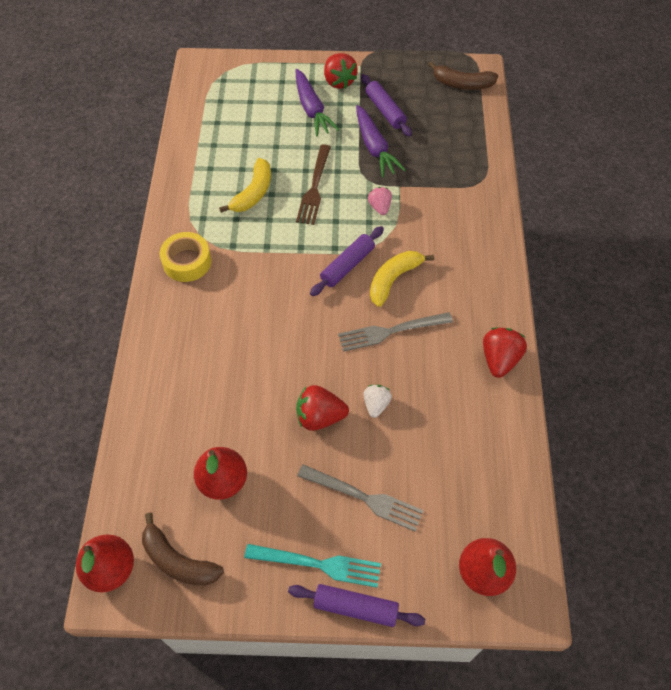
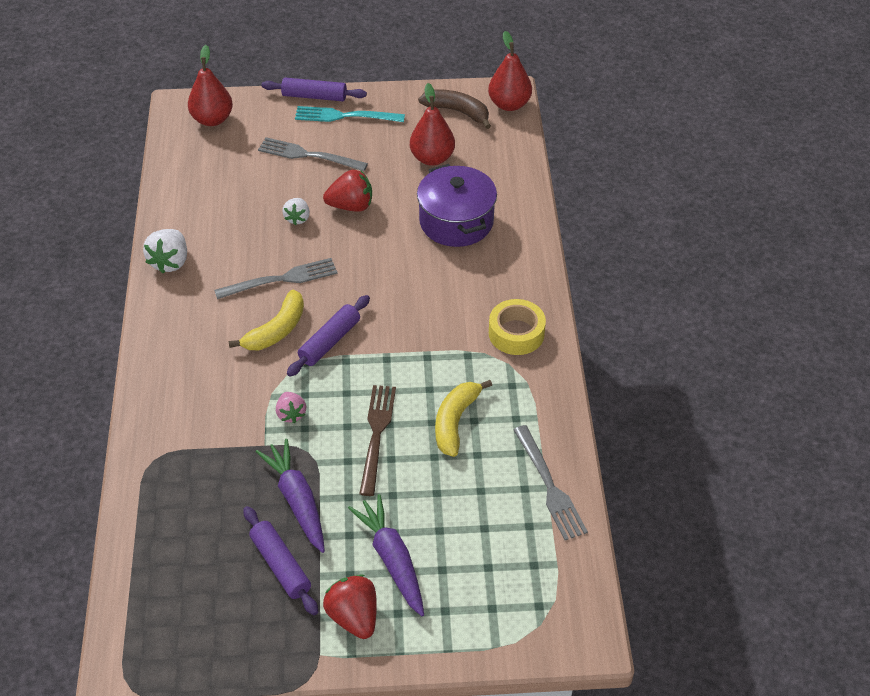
camera: 175 degrees right, 10 degrees down
(195, 144) = (550, 486): none -> grey fork
(214, 387) = (456, 221): none -> purple pot
(462, 84) = (155, 627): brown banana -> none
(499, 359) = (170, 262): red strawberry -> white strawberry

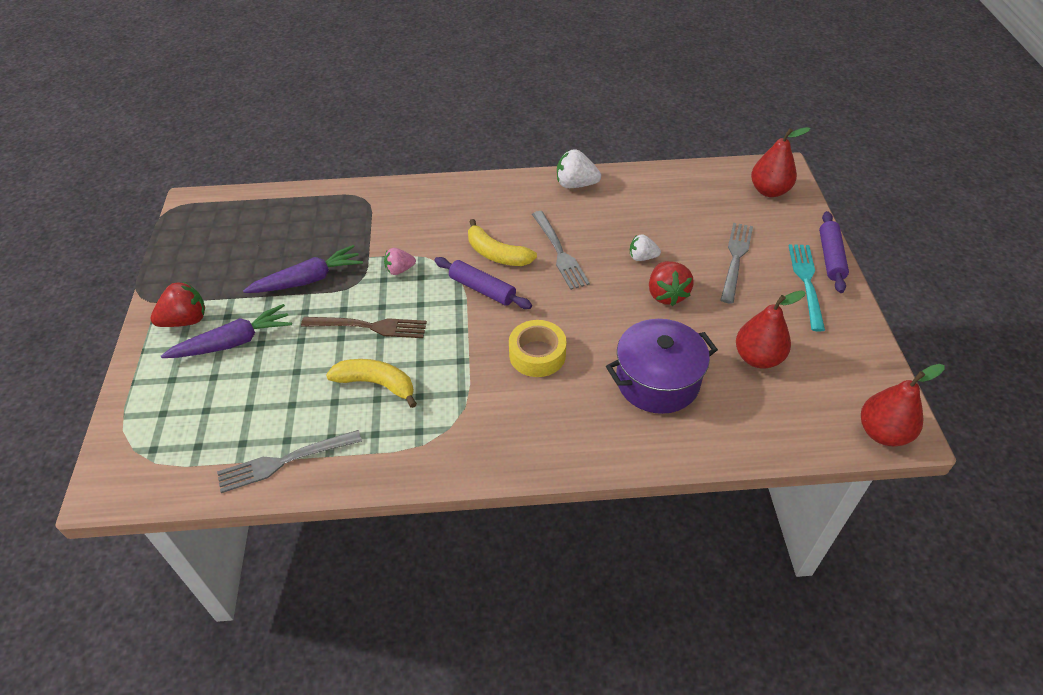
camera: 90 degrees right, 0 degrees up
(280, 565) = (247, 274): purple rolling pin -> none
(457, 112) = (849, 380): brown banana -> none
(516, 333) = (491, 435): yellow tape -> yellow tape (537, 354)

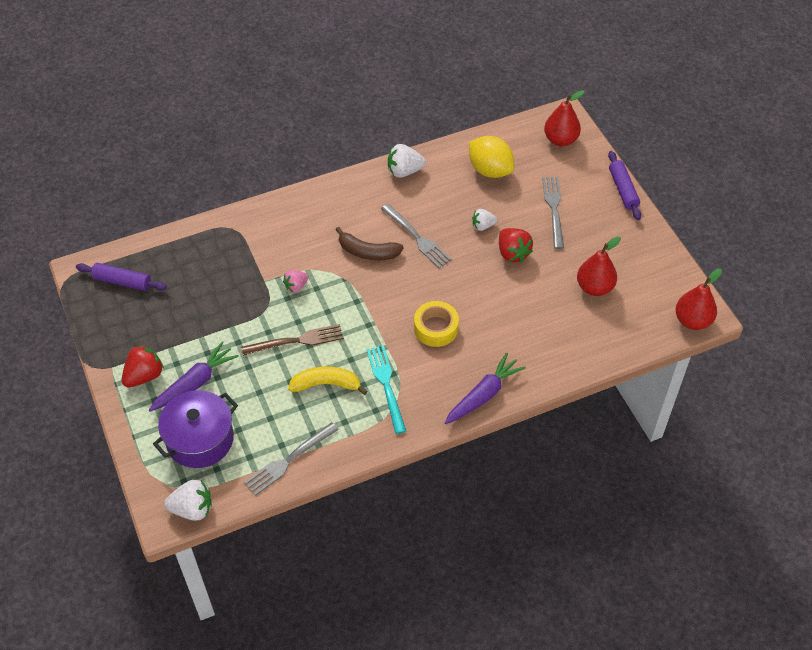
camera: 20 degrees left, 5 degrees up
(141, 486) = (192, 509): none -> white strawberry
(308, 280) = (225, 314): purple carrot -> purple carrot (483, 395)
(482, 289) = (370, 286): purple rolling pin -> purple rolling pin (122, 281)
(496, 254) = (368, 252): yellow banana -> brown banana
(657, 381) = (530, 325): purple pot -> purple pot (200, 439)
(673, 203) = (490, 170): none -> yellow lemon
(806, 282) = (611, 216): turquoise fork -> turquoise fork (386, 385)

